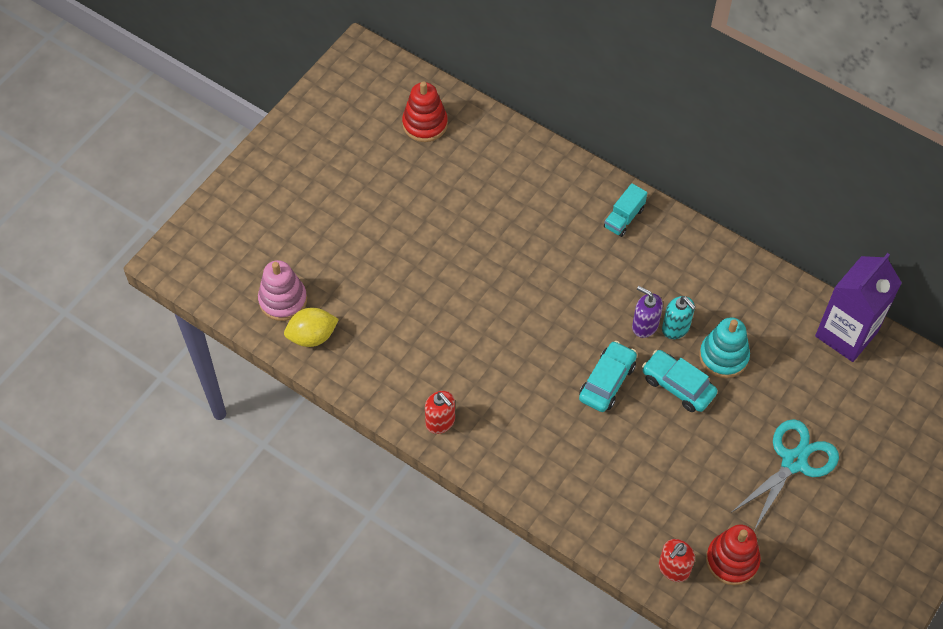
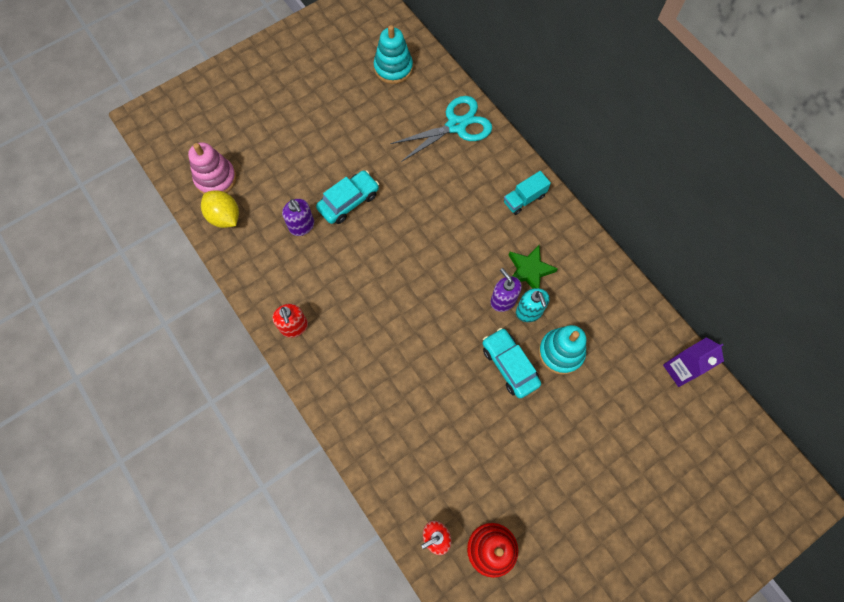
camera: 20 degrees right, 10 degrees up
(312, 336) = (225, 217): yellow lemon -> yellow lemon turned 45 degrees clockwise
(401, 319) = (302, 226): none -> purple soap dispenser
(425, 124) = (393, 68): red stacking toy -> turquoise stacking toy
(607, 381) = (449, 340): turquoise car -> turquoise car (348, 201)
(659, 287) = (529, 270): none -> green star
(794, 462) = (585, 474): turquoise scissors -> turquoise scissors (456, 125)
(846, 334) = (680, 369): purple carton -> purple carton, size x0.61

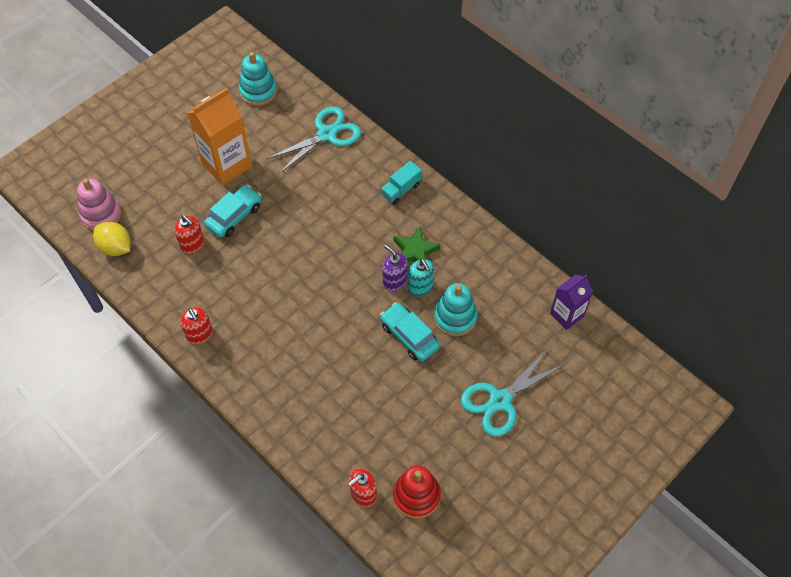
camera: 10 degrees left, 10 degrees down
(302, 226) = (192, 244): purple soap dispenser -> red soap dispenser
(349, 144) = (227, 165): none -> orange carton
(595, 456) = (500, 400): none -> turquoise scissors

